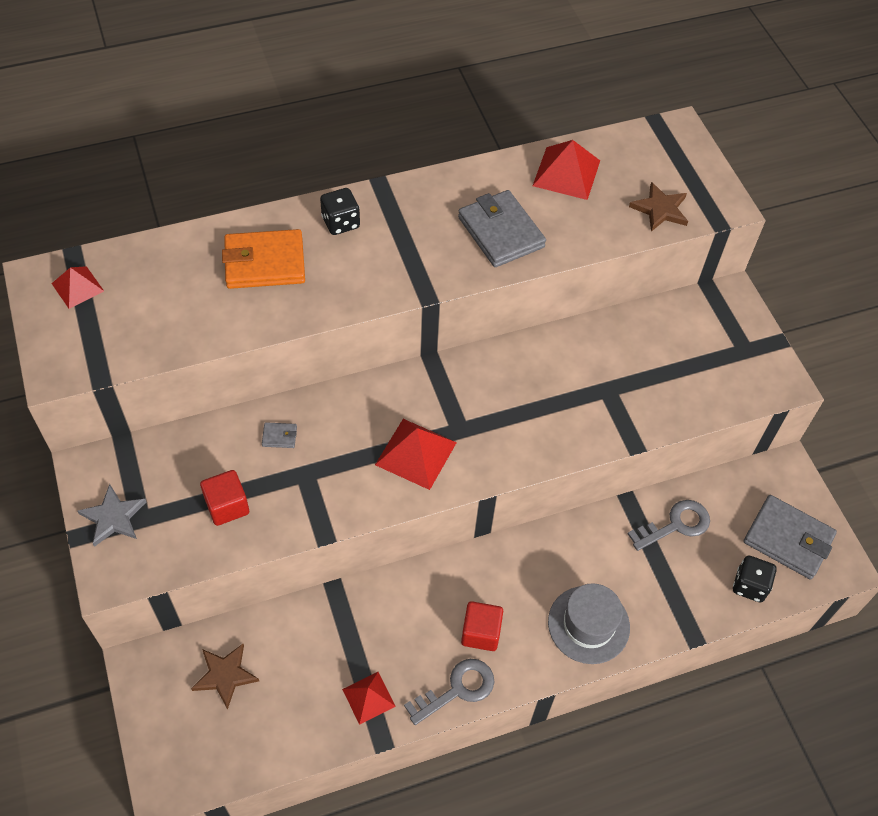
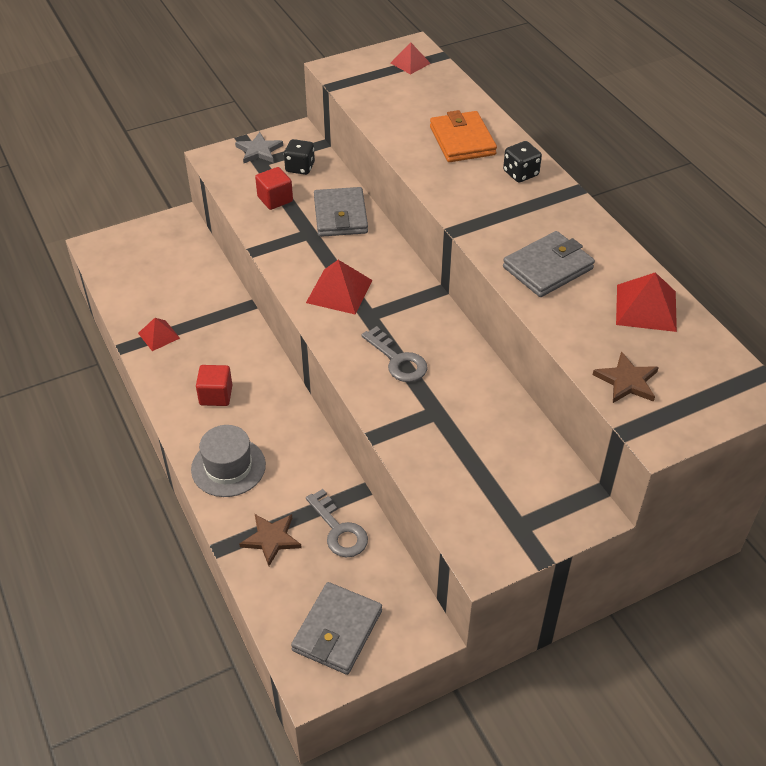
camera: 85 degrees right, 10 degrees down
(225, 675) = (174, 260): brown star -> brown star (271, 539)
(279, 436) = (340, 216): grey wallet -> grey wallet, size x2.40
(457, 690) = (166, 385): grey key -> grey key (397, 360)
(749, 585) = (279, 594): black dice -> black dice (300, 167)

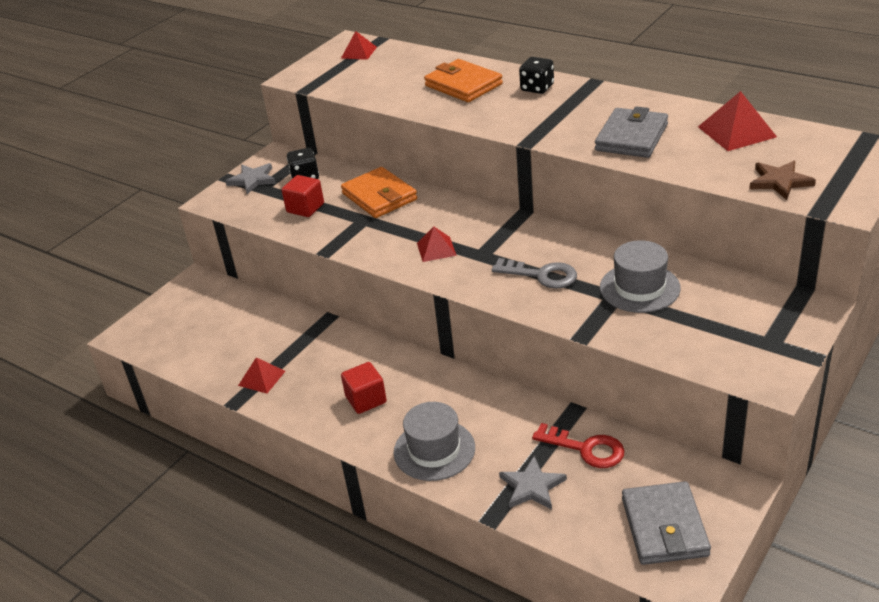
camera: 25 degrees left, 10 degrees down
(271, 539) = (532, 486): brown star -> grey star
(338, 530) = (585, 448): grey key -> red key
(339, 291) = (436, 249): red pyramid -> red pyramid, size x0.63
(340, 216) = (379, 196): grey wallet -> orange wallet
(464, 414) = (639, 288): none -> grey hat

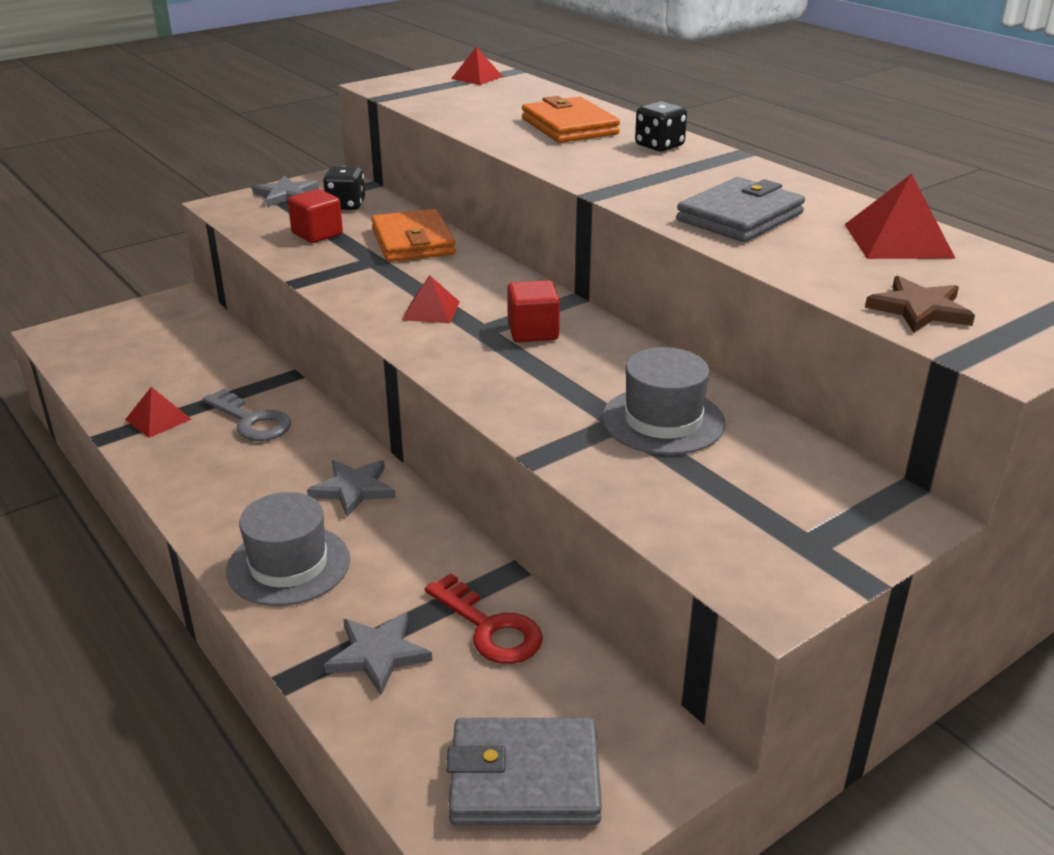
camera: 15 degrees right, 5 degrees down
(366, 400) = (256, 479): red cube -> red cube (533, 332)
(436, 387) = (353, 489): none -> grey star
(541, 275) = (539, 372): grey key -> grey key (251, 421)
(664, 527) = (524, 778): grey wallet -> grey wallet turned 75 degrees clockwise

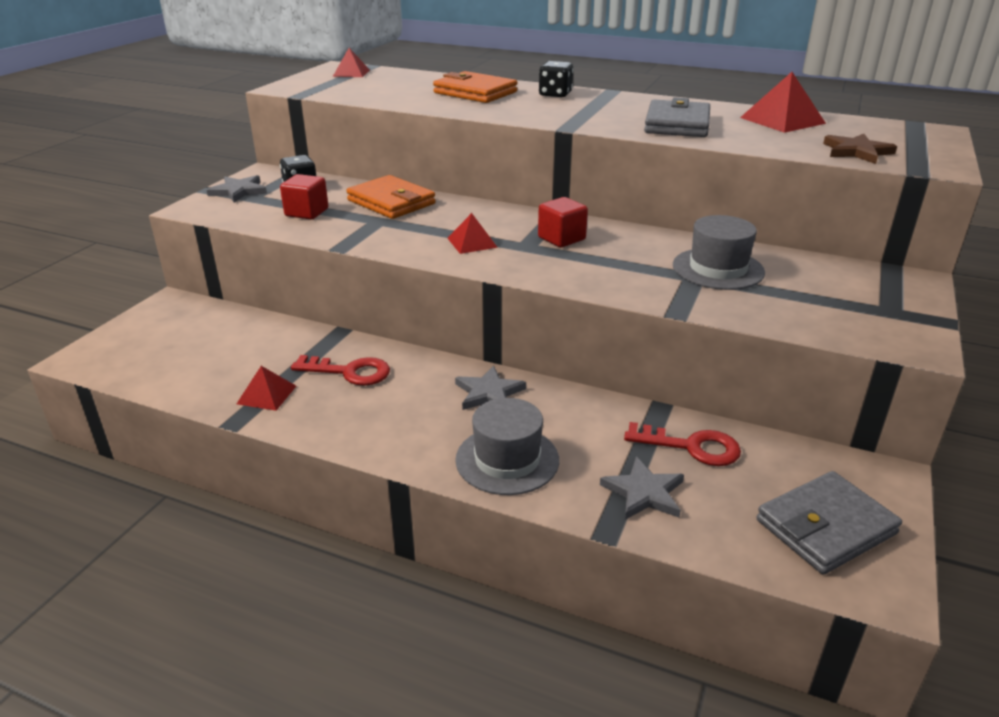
camera: 30 degrees left, 0 degrees up
(251, 421) = (349, 372): grey key -> red key

